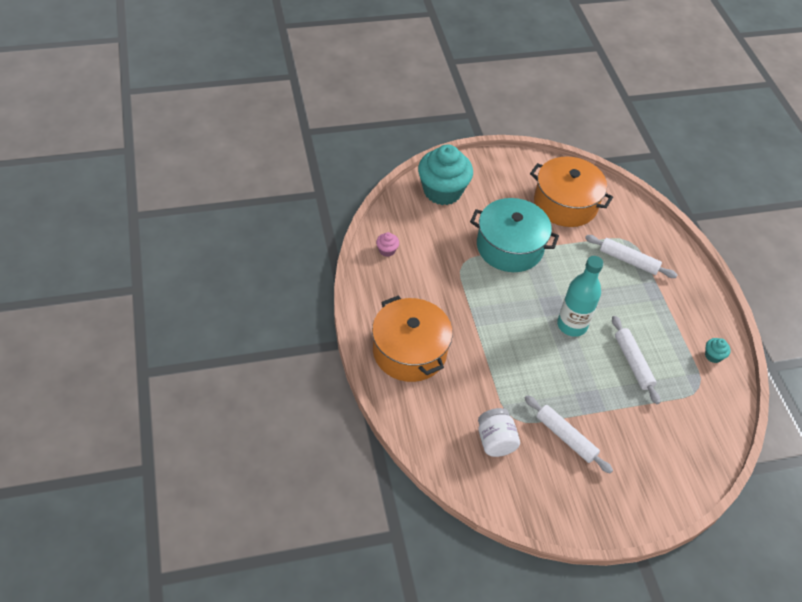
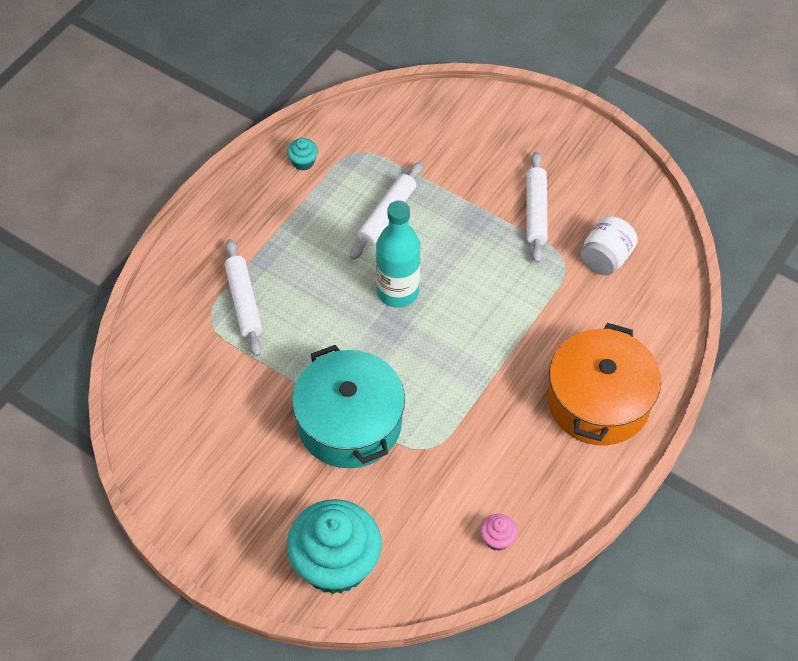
camera: 130 degrees left, 5 degrees up
(565, 203) = (213, 420): orange pot -> none

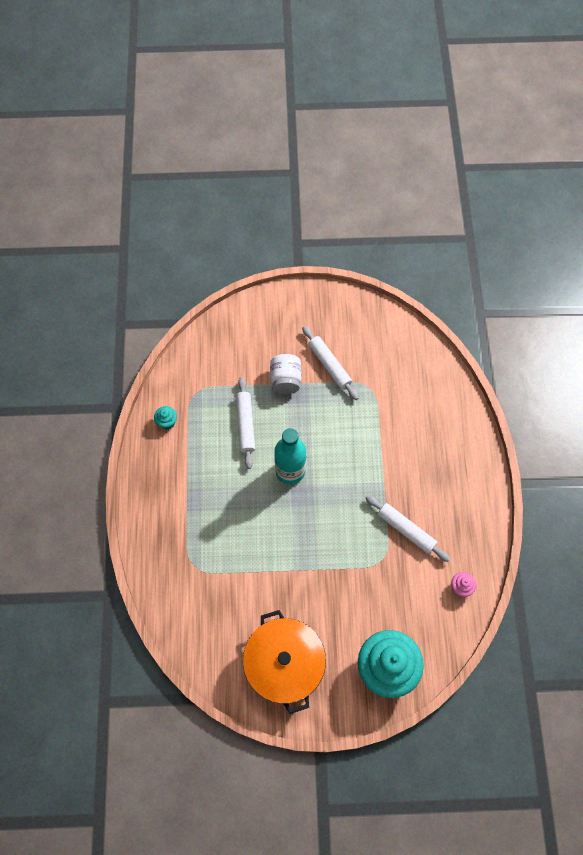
camera: 35 degrees left, 10 degrees up
(244, 302) = (205, 540): white rolling pin -> white rolling pin (406, 530)
(349, 423) = (327, 575): turquoise pot -> none
(598, 401) = (451, 463): orange pot -> orange pot (284, 664)
(605, 258) = (390, 370): white jar -> white jar (285, 380)

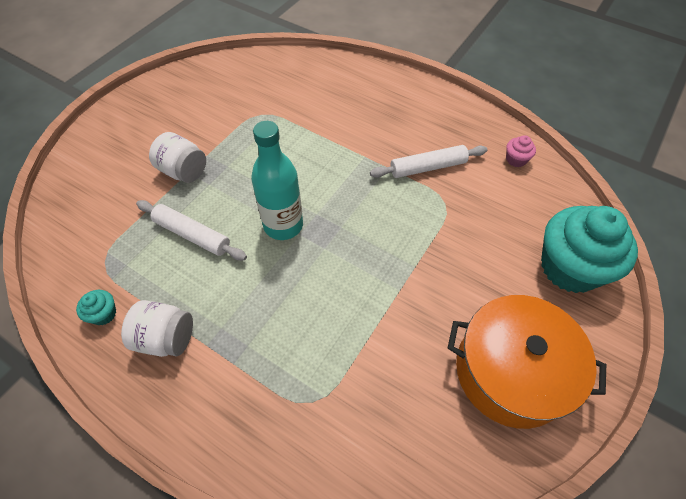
camera: 55 degrees left, 10 degrees down
(176, 465) = (166, 338): none -> white jar
(329, 365) = (207, 129): white rolling pin -> none

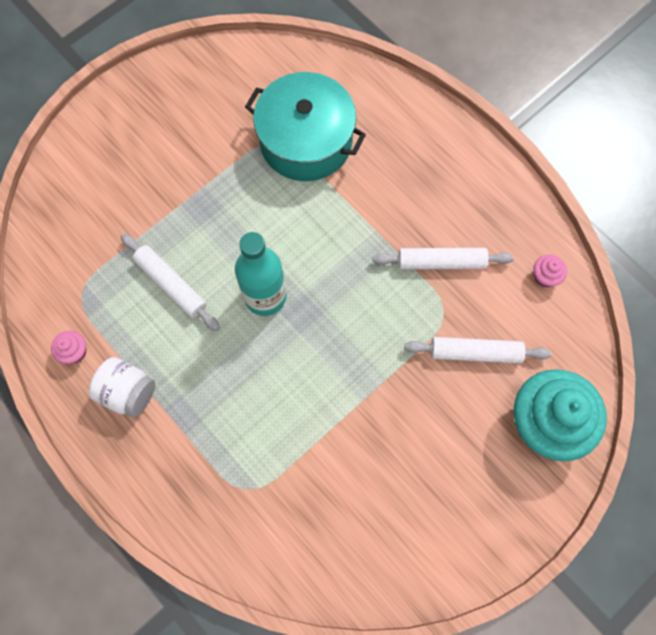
camera: 15 degrees right, 15 degrees up
(103, 314) = (74, 351): turquoise cupcake -> pink cupcake
(183, 171) = (175, 202): white jar -> none
(286, 109) = (306, 141): none -> turquoise pot
(484, 227) = (475, 352): none -> white rolling pin
(511, 371) = (439, 511): orange pot -> none

